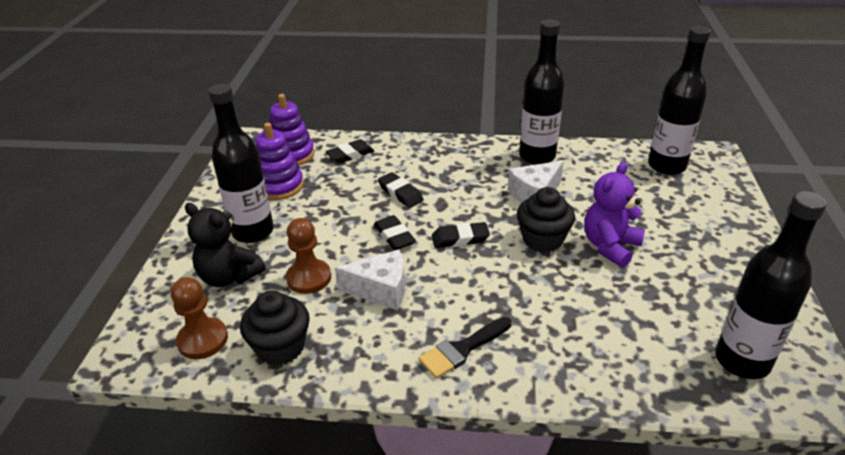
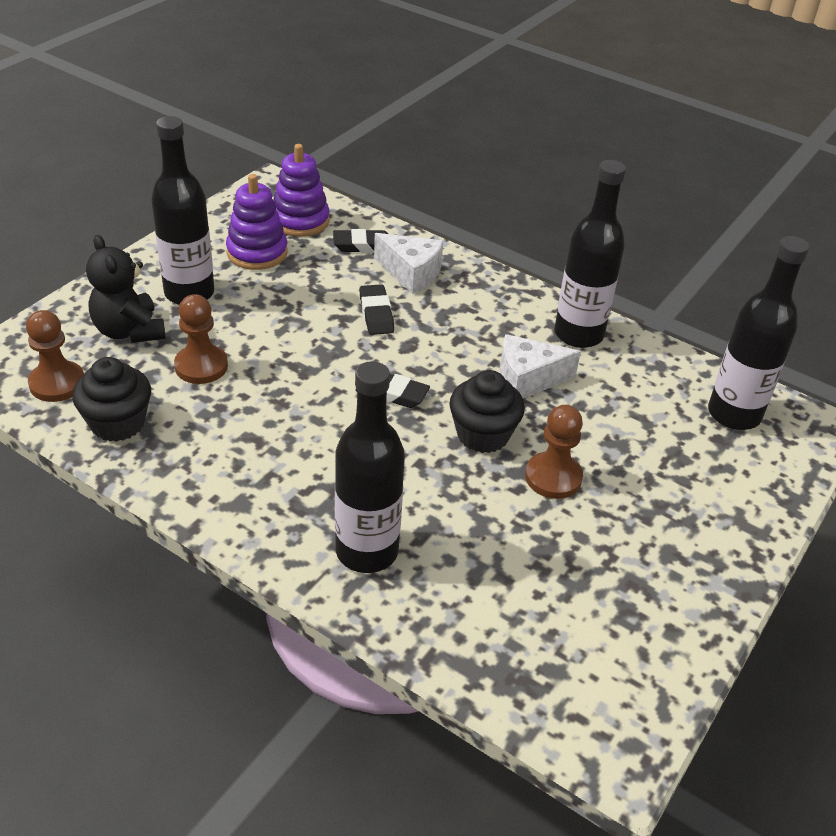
camera: 25 degrees right, 5 degrees up
(381, 290) = (259, 411): white cheese -> white cheese (411, 273)
(394, 236) = (325, 359): black eraser -> none
(462, 349) = (283, 508): black brush -> none
(610, 246) = (553, 477): purple teddy bear -> brown pawn
(742, 361) = (568, 668): black bottle -> black bottle (366, 551)

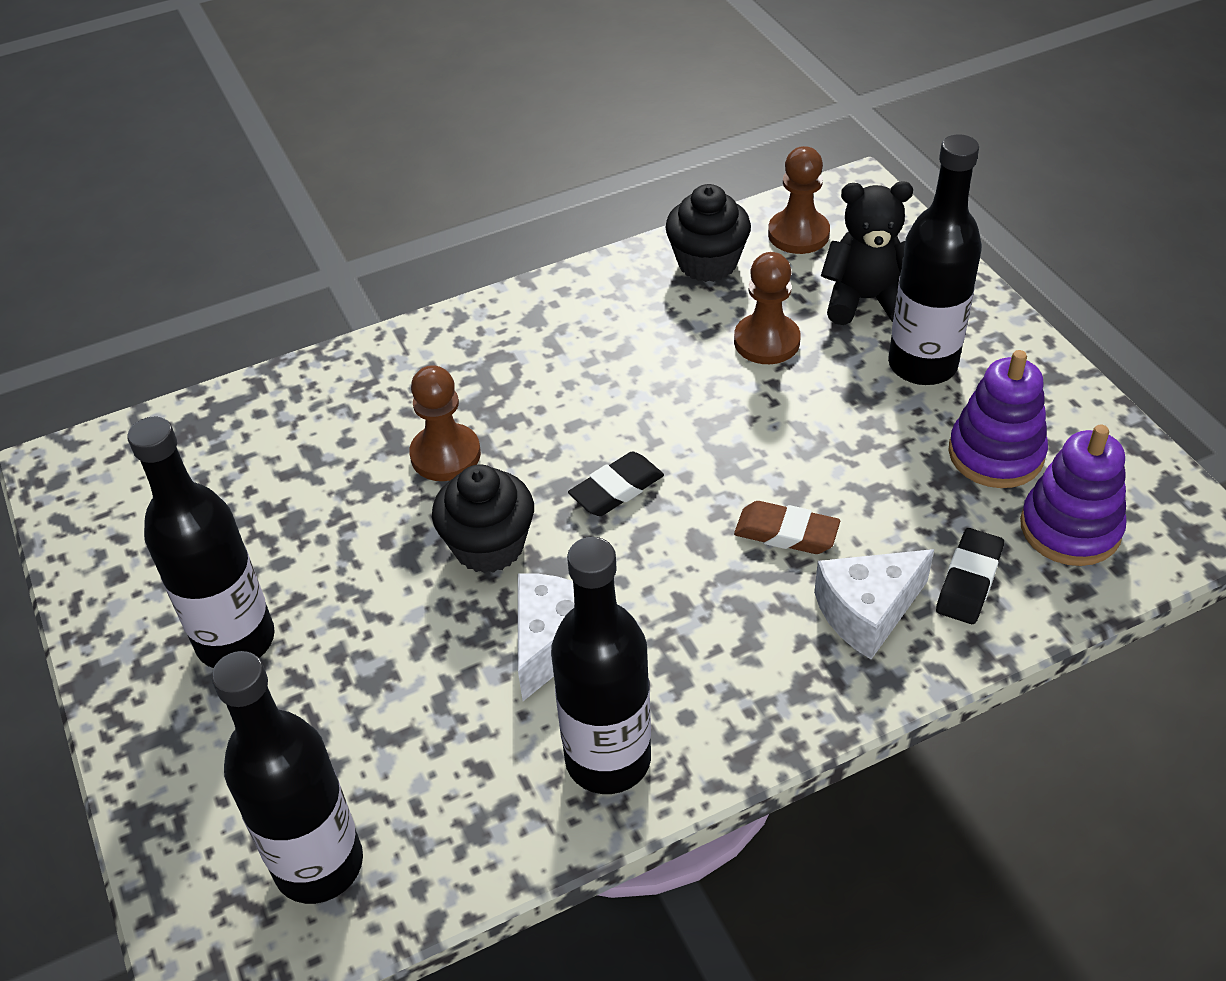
camera: 125 degrees right, 5 degrees up
(366, 551) = (404, 385): black bottle -> black bottle (236, 640)
(376, 314) = (786, 533): black eraser -> brown eraser
(553, 477) = (376, 580): brown pawn -> brown pawn (445, 455)

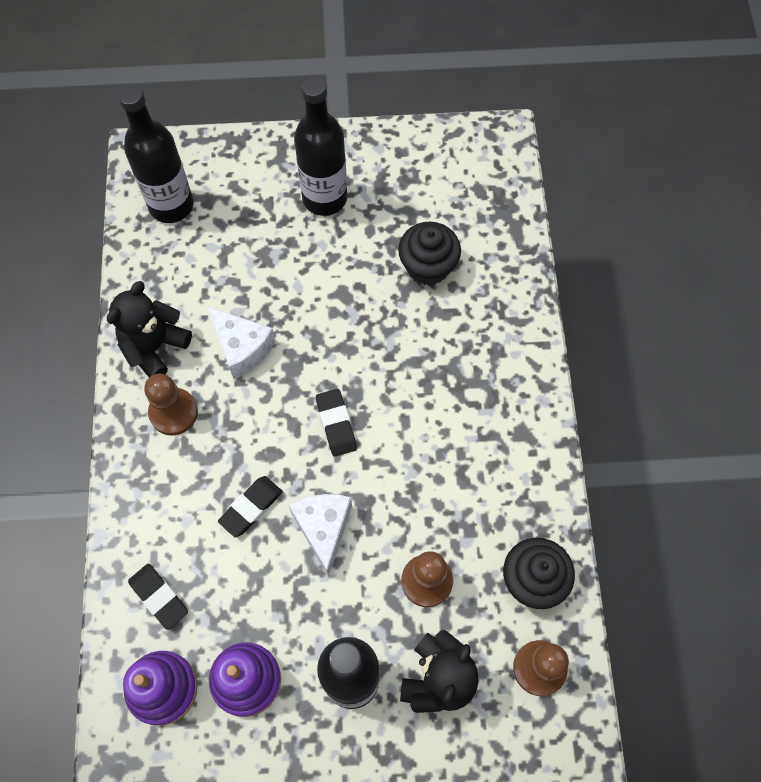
camera: 110 degrees right, 20 degrees up
(445, 455) = (413, 337): brown pawn -> brown pawn (173, 412)
(489, 546) = (327, 338): black cupcake -> black cupcake (428, 266)
(608, 759) = (154, 347): black bottle -> black teddy bear
(786, 533) = (251, 507): brown eraser -> black eraser
(867, 612) = (170, 524): white cheese -> white cheese (323, 529)

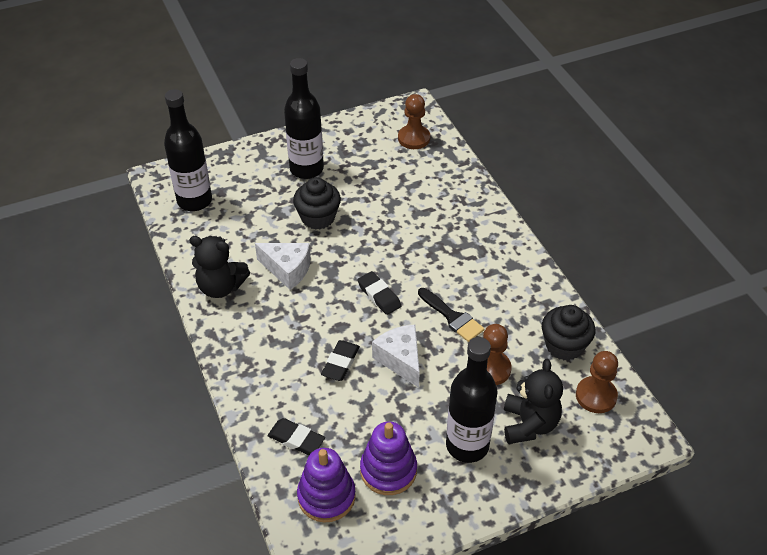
camera: 20 degrees left, 20 degrees down
(154, 347) = (221, 287): black teddy bear -> black teddy bear turned 90 degrees counterclockwise
(173, 412) = (254, 322): brown pawn -> brown pawn (414, 138)
(412, 488) = (452, 317): none -> black brush
(428, 266) = (399, 189): black cupcake -> black cupcake (318, 218)

